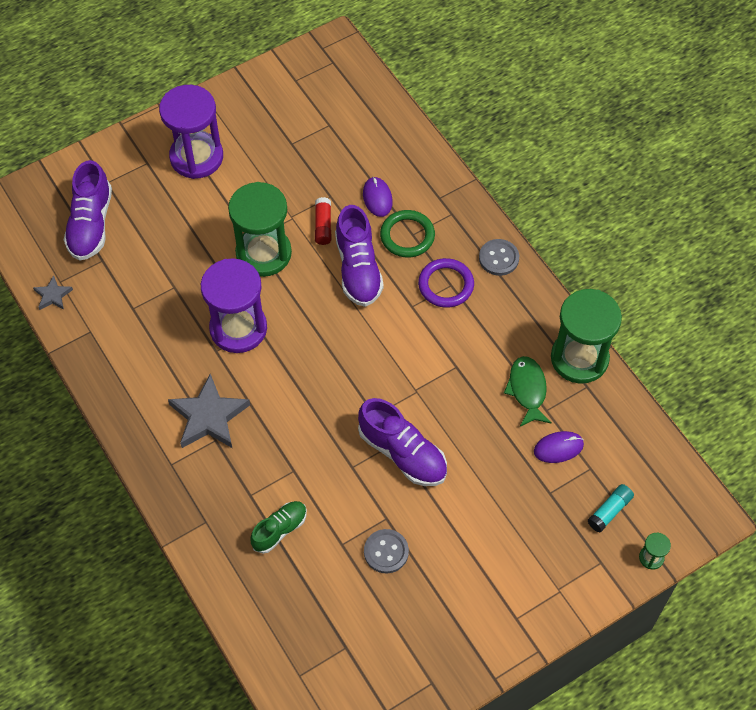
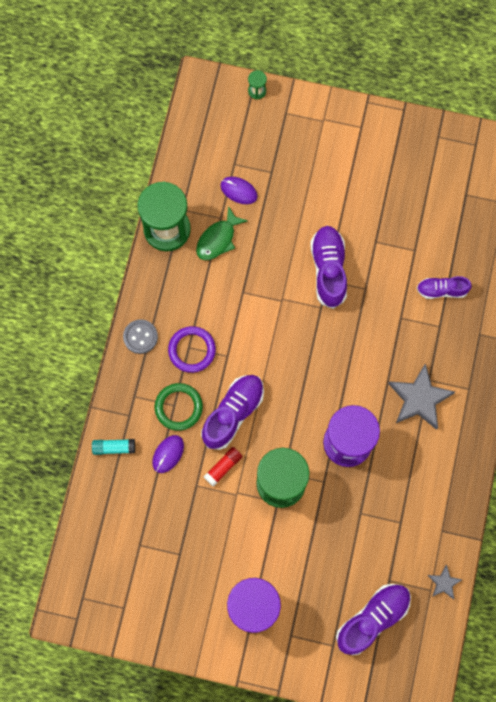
camera: 135 degrees left, 15 degrees up
(279, 530) = (442, 290): green shoe -> purple shoe
(386, 552) = (394, 223): grey button -> none
(609, 511) = (250, 133): turquoise glue stick -> turquoise glue stick (114, 447)

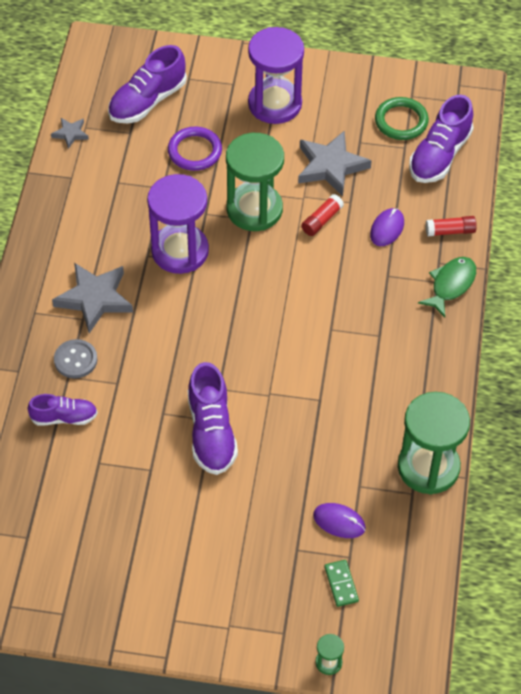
camera: 175 degrees right, 20 degrees down
(114, 447) = (450, 231): turquoise glue stick -> red glue stick
(140, 337) = (440, 343): grey button -> grey button (75, 360)
(178, 407) = (382, 274): green ring -> green ring (401, 121)
(192, 350) = (375, 332): purple ring -> purple ring (195, 151)
(209, 527) = (331, 166): none -> grey star
(218, 239) = (359, 459): green fish -> green fish (451, 285)
(233, 413) = (316, 271): purple shoe -> purple shoe (439, 155)
(242, 144) = (341, 584): none -> green domino

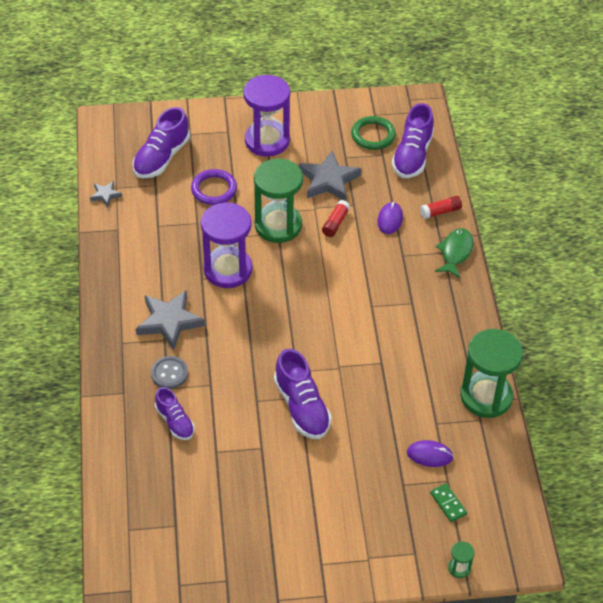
camera: 15 degrees left, 5 degrees down
(64, 417) = (175, 421): purple shoe -> purple shoe turned 75 degrees clockwise

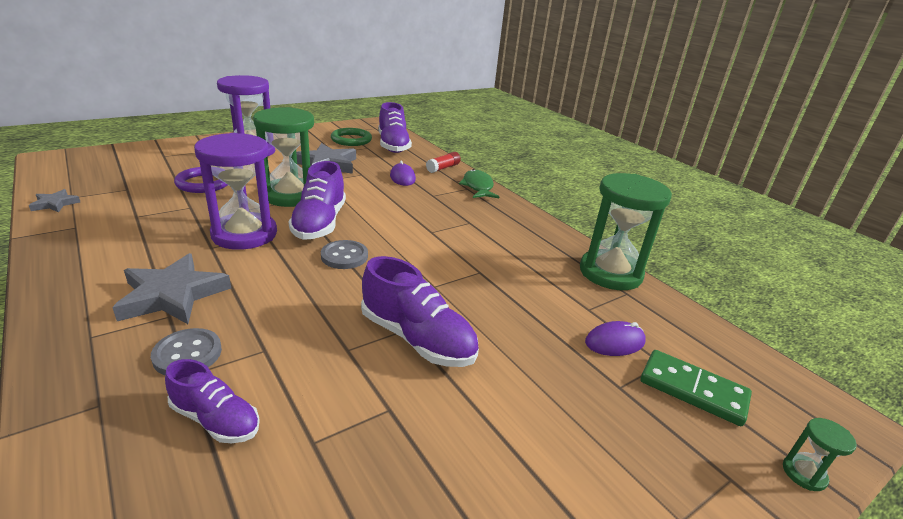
camera: 30 degrees left, 20 degrees down
(161, 157) = (132, 172): purple shoe -> purple shoe (320, 223)
(290, 316) = (344, 256): none -> grey button
(335, 223) = (351, 186): red glue stick -> none
(448, 503) = (693, 390): green domino -> green domino, size x1.62

